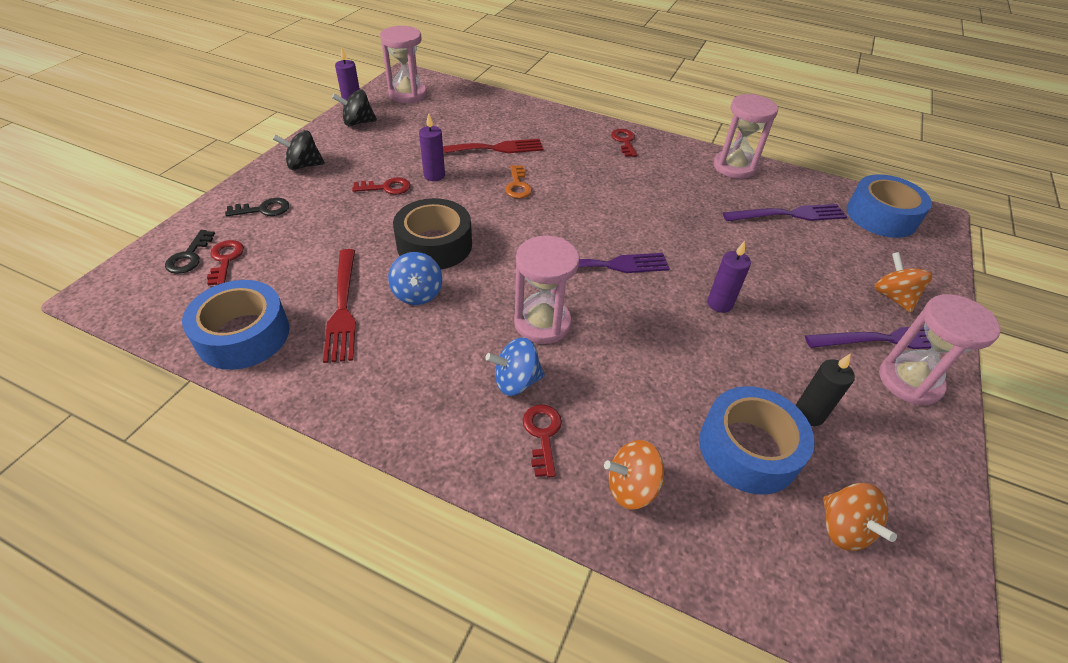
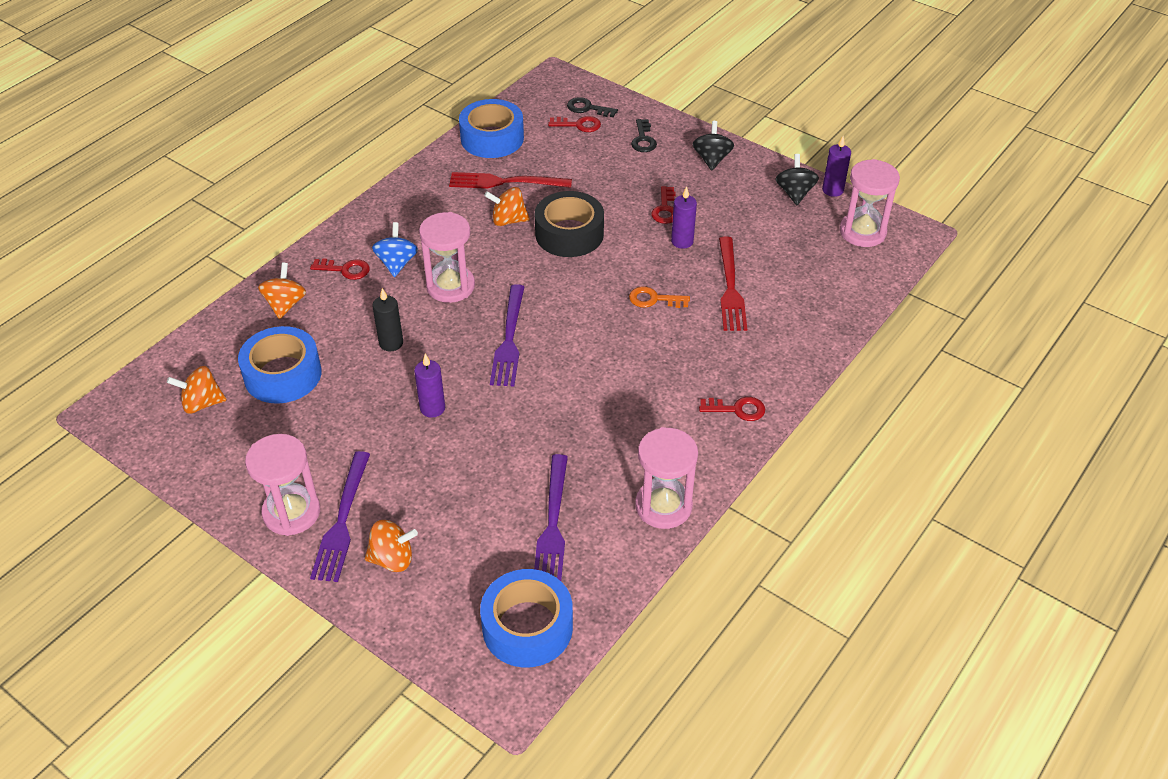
camera: 105 degrees right, 0 degrees up
(417, 294) = (508, 220): blue spinning top -> orange spinning top
(809, 414) = (293, 424): black candle -> black candle (391, 343)

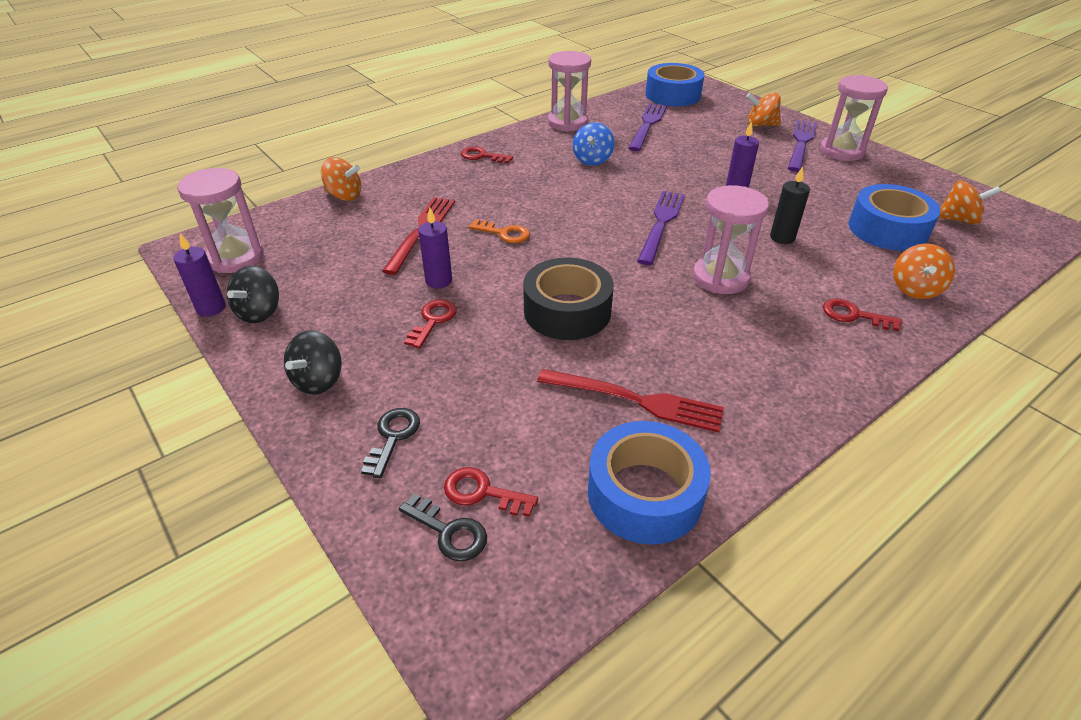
camera: 165 degrees left, 5 degrees down
(397, 263) = (788, 312): blue spinning top -> blue spinning top (592, 160)
(508, 220) = (641, 341): orange spinning top -> orange spinning top (344, 196)

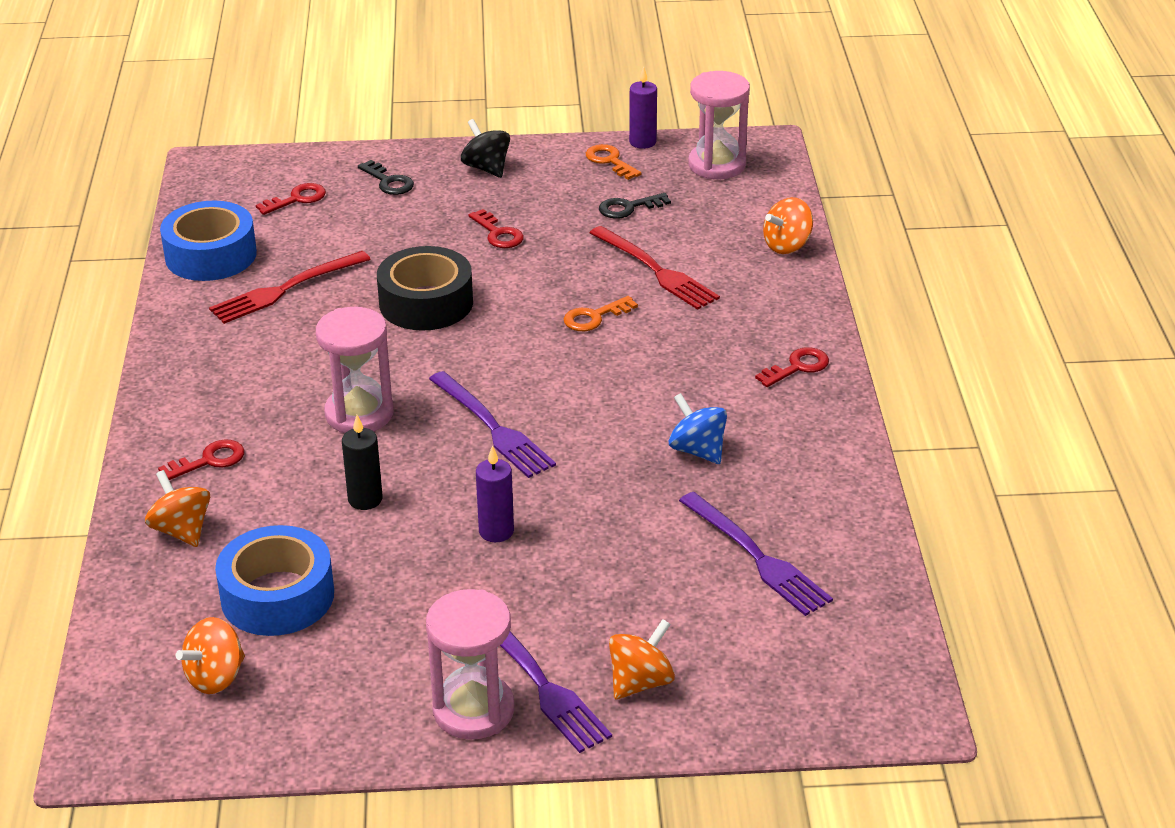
camera: 125 degrees right, 5 degrees down
(259, 312) = (609, 161): black spinning top -> orange key
(439, 281) = (554, 254): purple candle -> none
(449, 532) = (285, 179): black key -> black key (628, 208)
(568, 123) = (837, 482): pink hourglass -> none
(673, 95) = (849, 652): blue tape -> none

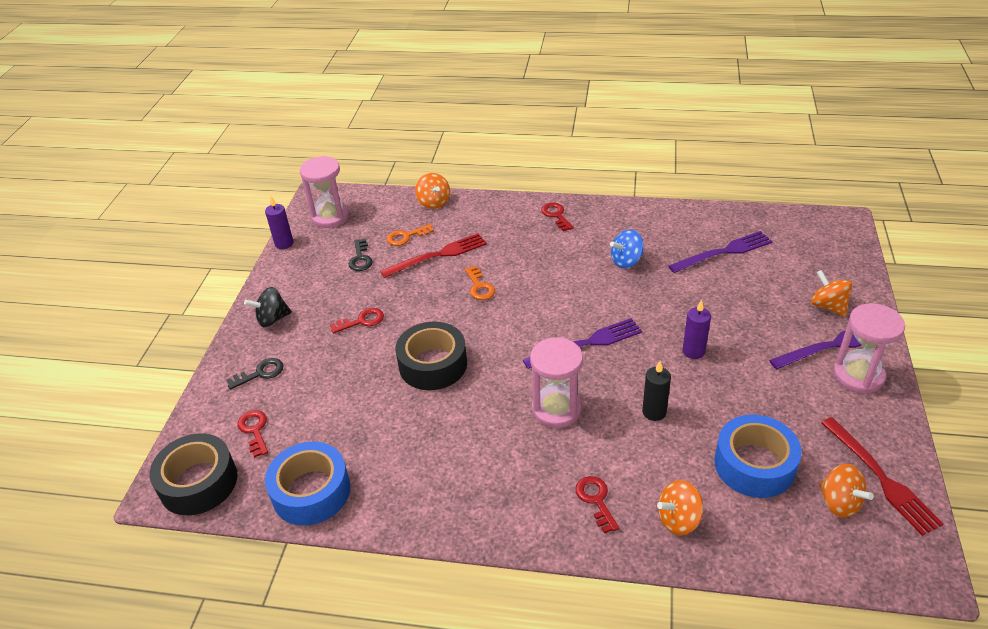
camera: 75 degrees left, 5 degrees up
(219, 183) = (198, 482): none -> black tape
(284, 290) = (383, 444): red fork -> red fork (882, 479)
(609, 161) = (298, 260): orange key -> orange key (406, 237)

